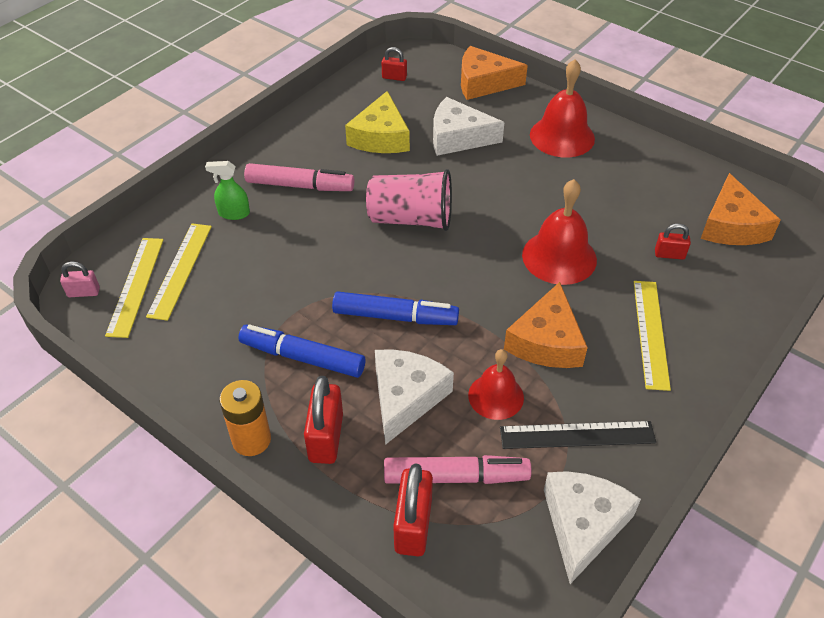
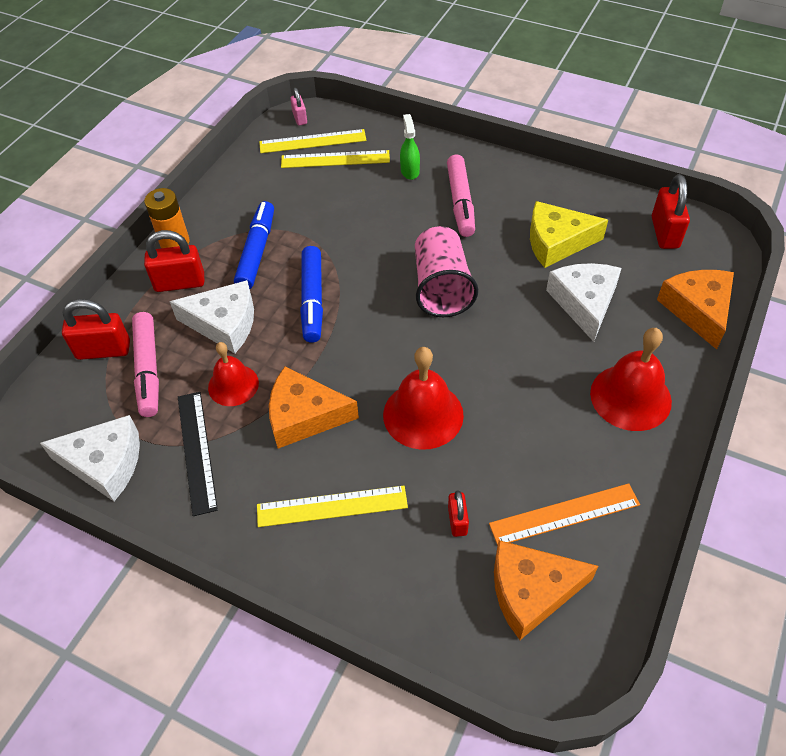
camera: 80 degrees right, 5 degrees up
(394, 77) = (664, 233): red padlock -> red padlock, size x1.76
(666, 194) = (564, 514): none -> orange ruler

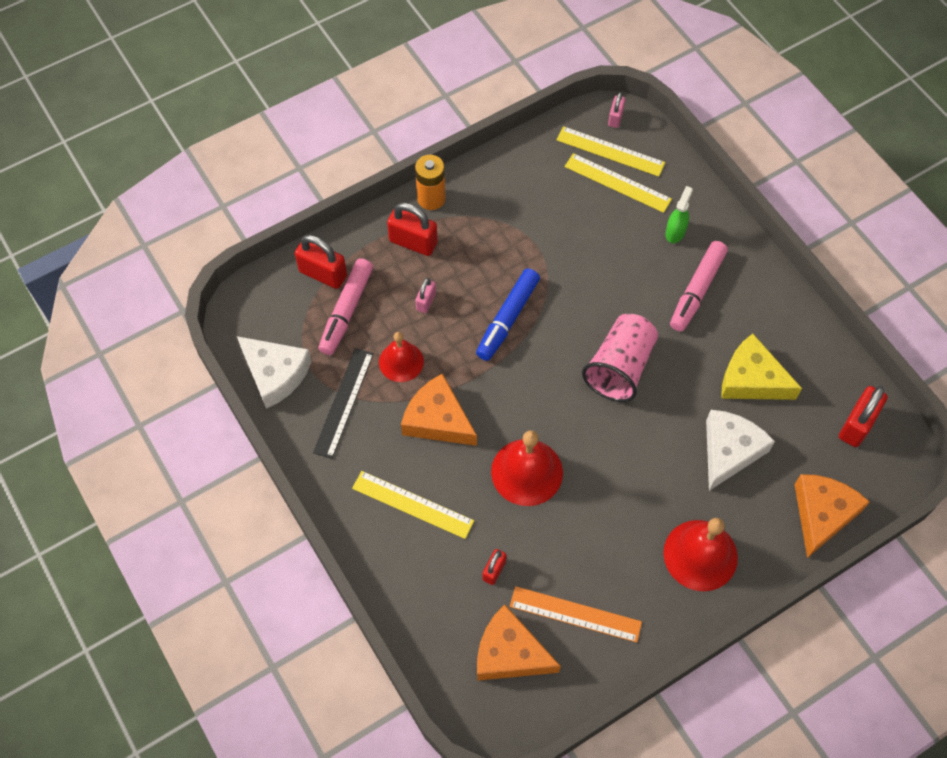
camera: 30 degrees right, 10 degrees up
(224, 323) = (426, 301): white cheese -> pink padlock
(256, 251) = (491, 245): blue marker -> none

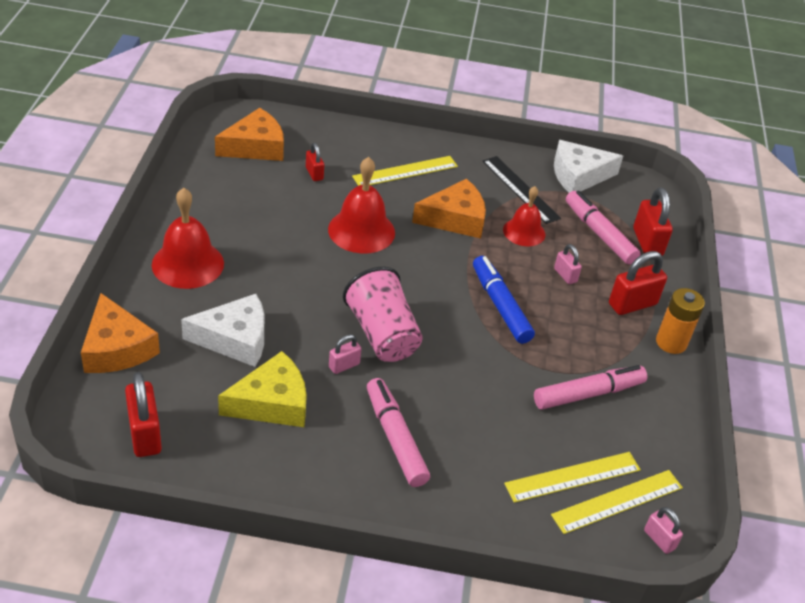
camera: 125 degrees right, 20 degrees down
(323, 274) = (647, 242): red padlock -> red padlock turned 75 degrees counterclockwise
(537, 215) = (588, 394): none -> pink marker
(575, 614) = (237, 185): orange ruler -> none
(674, 366) = (344, 365): none -> pink padlock
(675, 232) = (473, 474): green spray bottle -> none
(729, 451) = (235, 339): white cheese -> white cheese turned 75 degrees counterclockwise

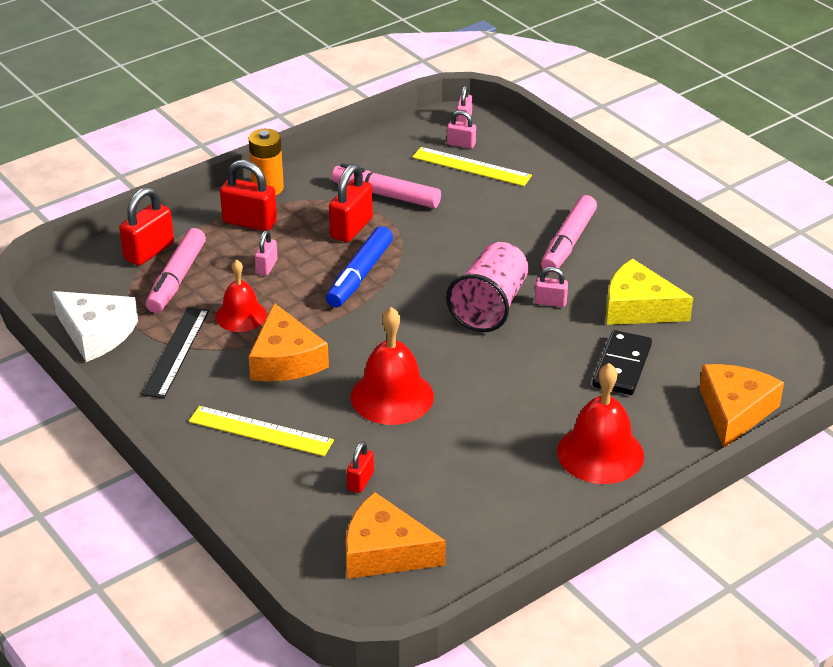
camera: 130 degrees left, 5 degrees down
(145, 434) = (761, 337): red padlock -> red padlock (351, 228)
(235, 339) = (621, 366): white cheese -> black domino
(455, 219) = (285, 359): orange cheese -> orange cheese turned 135 degrees counterclockwise
(617, 501) = (461, 144): yellow ruler -> pink padlock

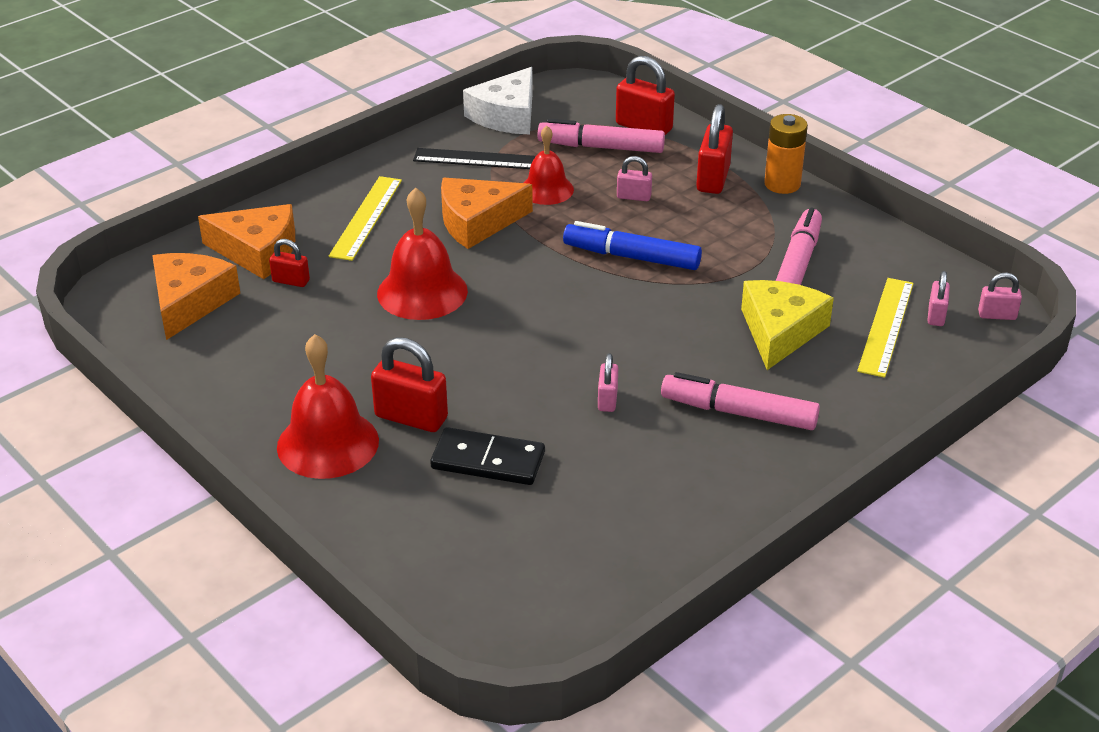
camera: 85 degrees right, 0 degrees up
(351, 228) = (721, 245): red padlock -> red padlock (411, 417)
(489, 306) = (590, 352): pink cup -> none
(638, 308) = (609, 476): yellow cheese -> yellow cheese (780, 331)
(734, 411) = (405, 560): orange cheese -> orange cheese (257, 251)

